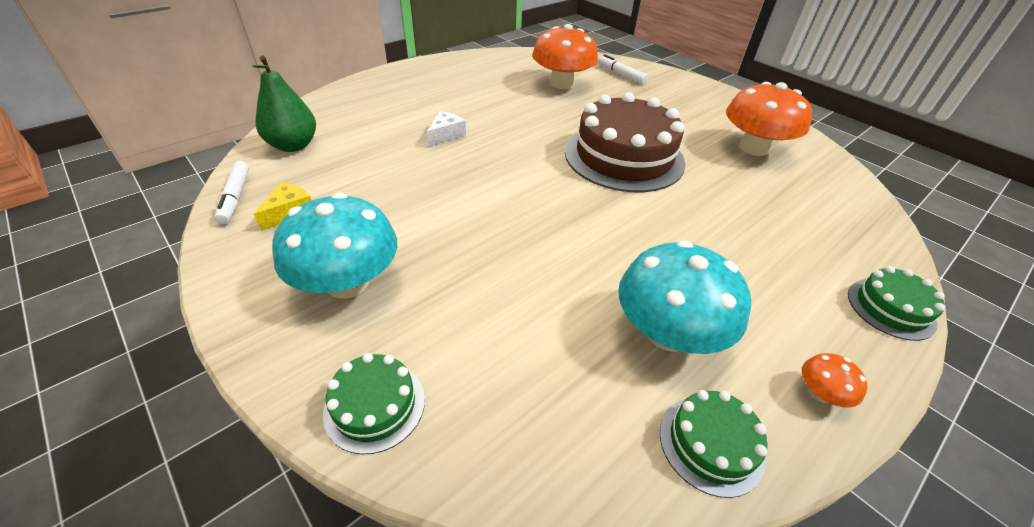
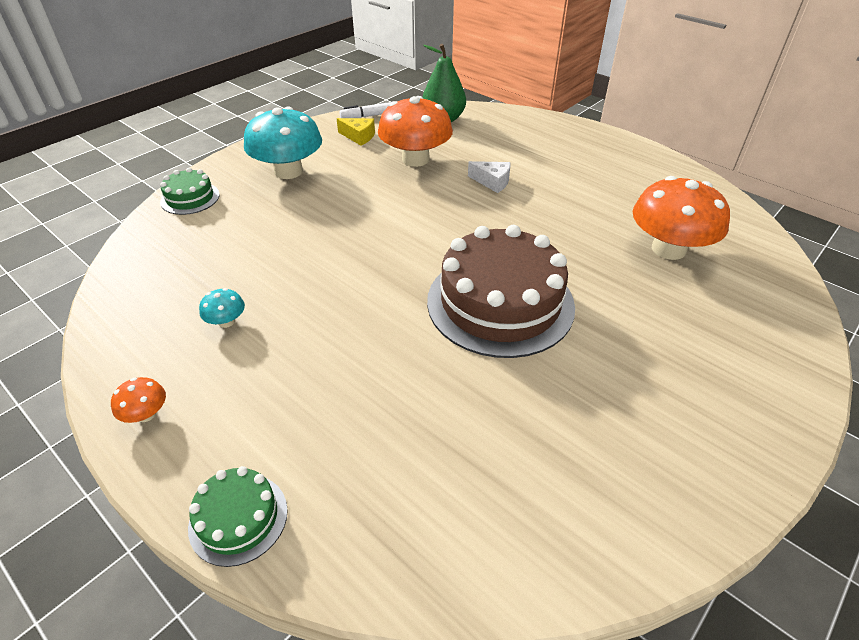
camera: 85 degrees right, 0 degrees up
(621, 74) = (750, 306): white marker -> none
(668, 333) = (226, 321): turquoise mushroom -> turquoise mushroom, size x0.43
(711, 444) = (123, 336): green cake -> none
(753, 148) = (585, 447): orange mushroom -> orange mushroom (415, 159)

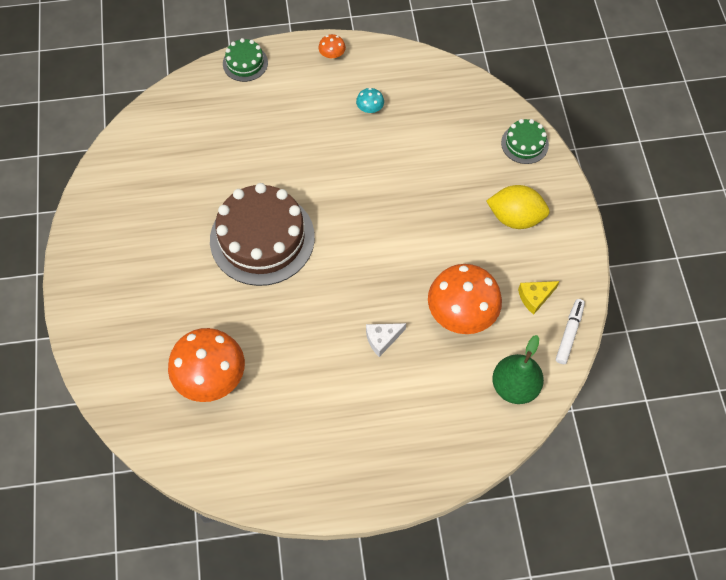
camera: 130 degrees right, 20 degrees up
(288, 171) = (515, 217): turquoise mushroom -> yellow lemon

